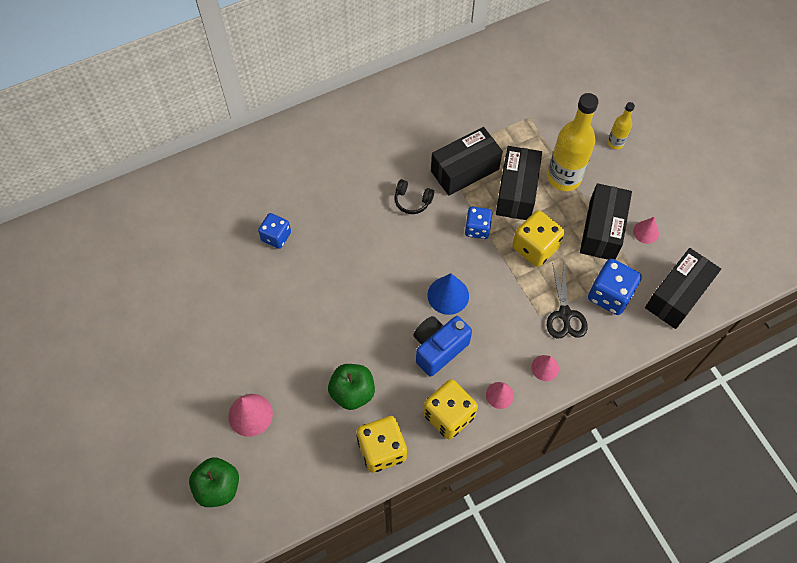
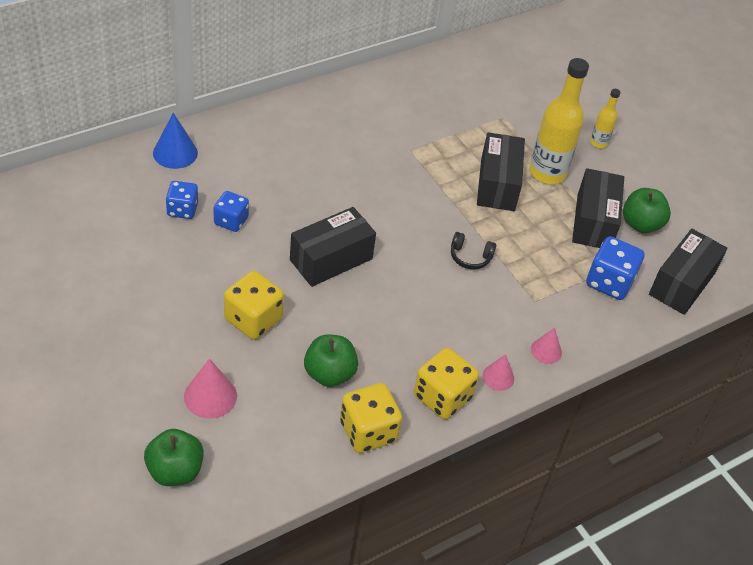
camera: 10 degrees left, 15 degrees down
(412, 201) = (383, 190): black headphones -> black headphones (470, 257)
(438, 349) = (425, 331): blue camera -> none
(448, 295) = (431, 280): blue cone -> blue cone (175, 153)
(465, 170) = (439, 163): black box -> black box (331, 259)
(477, 229) = (458, 218): blue dice -> blue dice (182, 210)
(535, 247) = (523, 236): yellow dice -> yellow dice (253, 319)
(565, 314) = (562, 299): black scissors -> none
(646, 232) = (641, 224): pink cone -> green apple

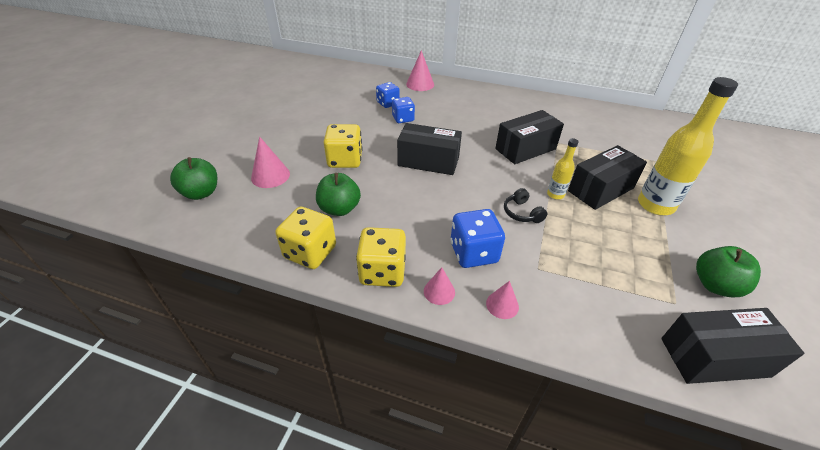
camera: 55 degrees right, 5 degrees down
(175, 153) = (420, 84): blue cone -> pink cone
(593, 222) = (663, 255): black box -> black box (525, 149)
(598, 143) = (732, 213): yellow bottle -> yellow bottle (555, 194)
(609, 282) = (627, 302): blue dice -> blue dice (473, 253)

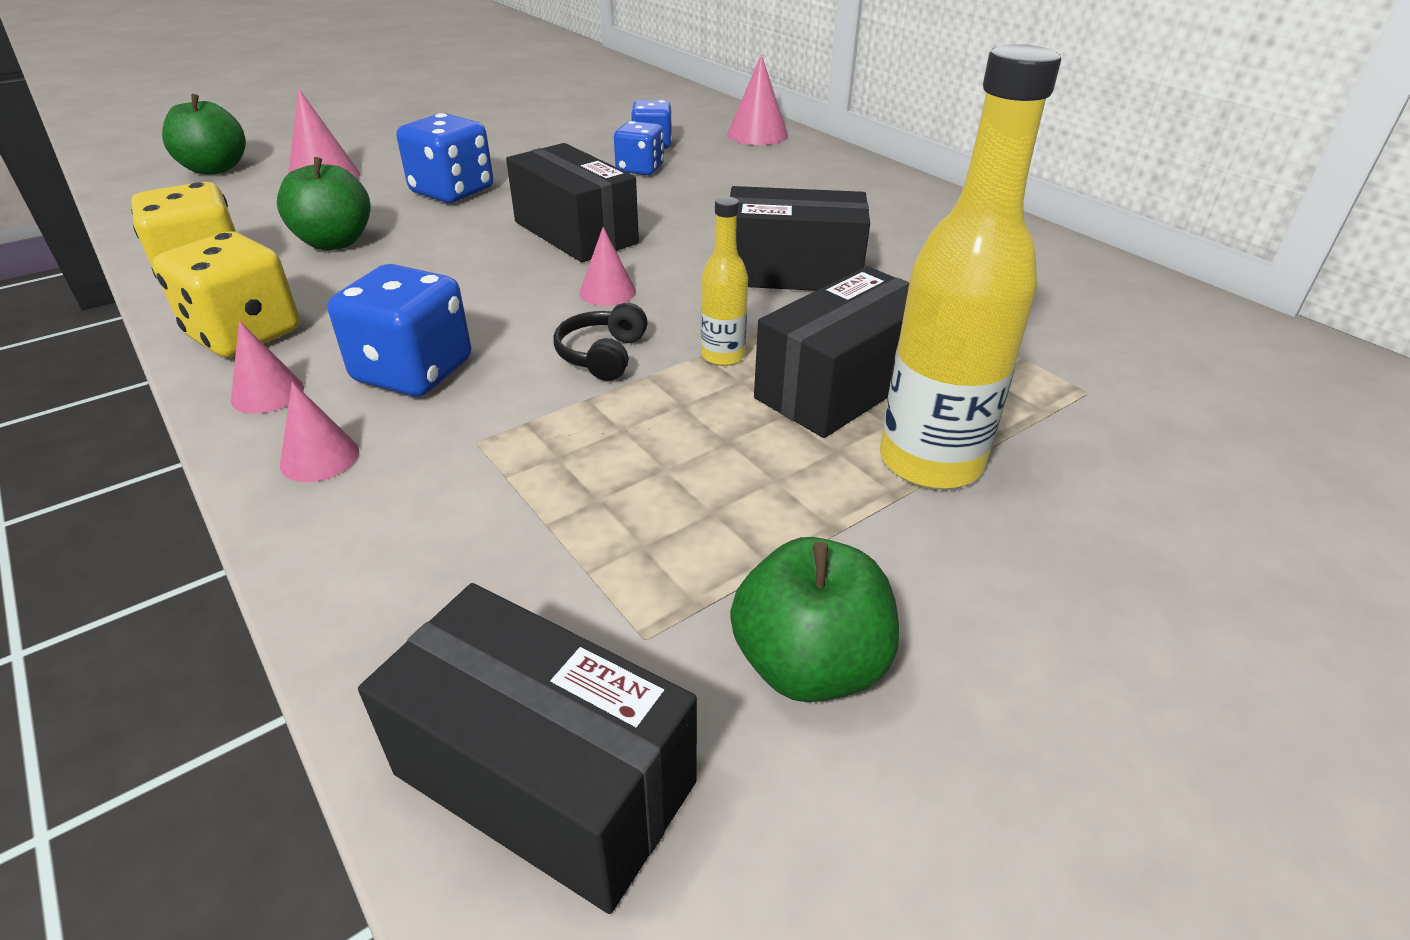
camera: 35 degrees right, 5 degrees down
(345, 160) = (452, 191): yellow dice -> blue dice
(482, 184) = (607, 292): none -> pink cone
(601, 189) = (841, 386): black box -> black box turned 45 degrees counterclockwise

